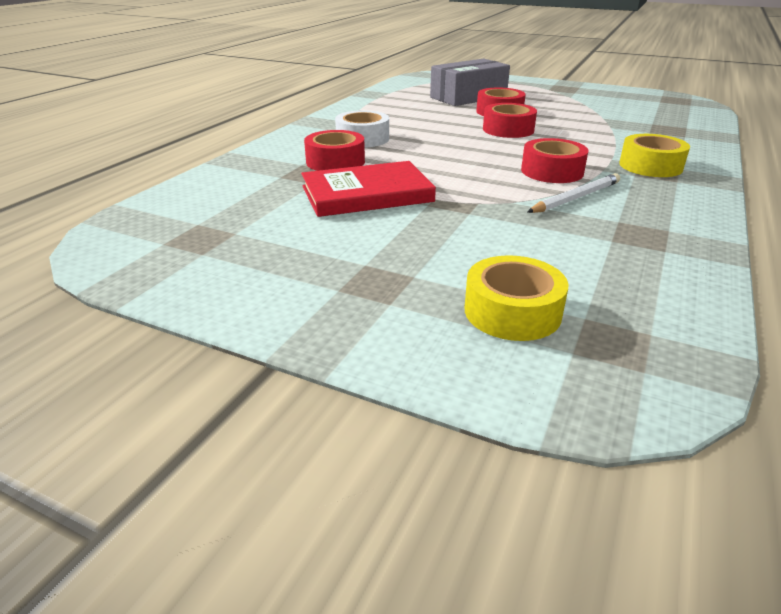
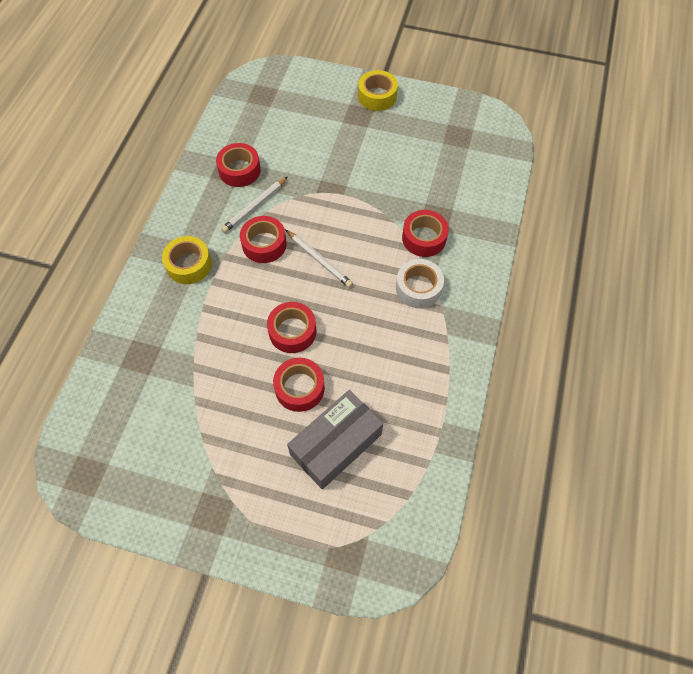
camera: 170 degrees right, 30 degrees up
(367, 194) = (386, 193): red book -> none
(476, 158) = (319, 260): none -> white pencil
(512, 312) = (299, 105): yellow tape -> yellow tape (377, 96)
(617, 232) = (239, 170): none -> red tape

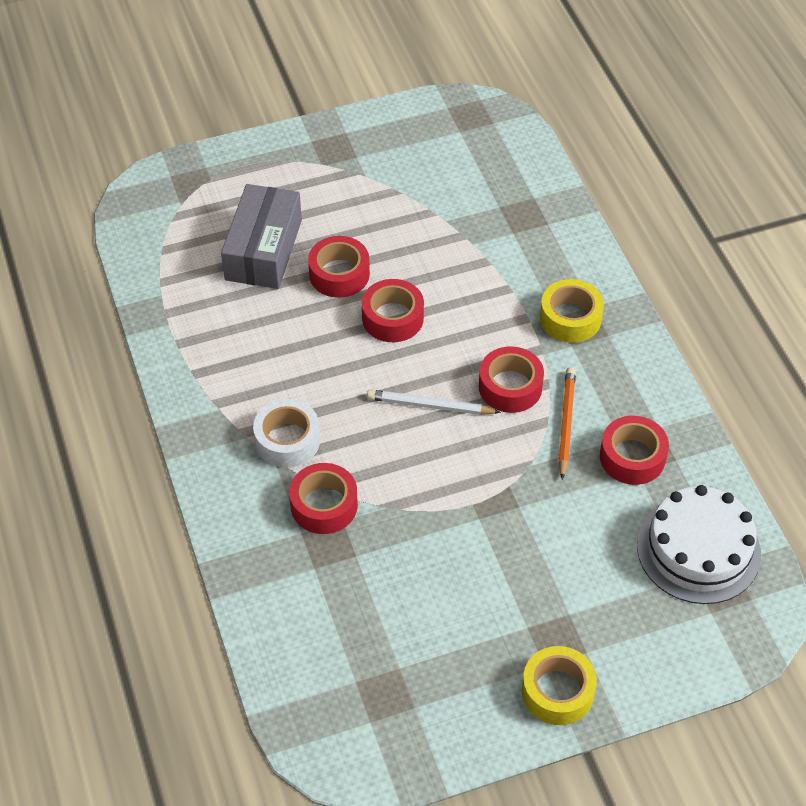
camera: 145 degrees right, 10 degrees down
(254, 206) = (566, 423): white pencil -> orange pencil
(255, 114) = (698, 550): none -> white cake

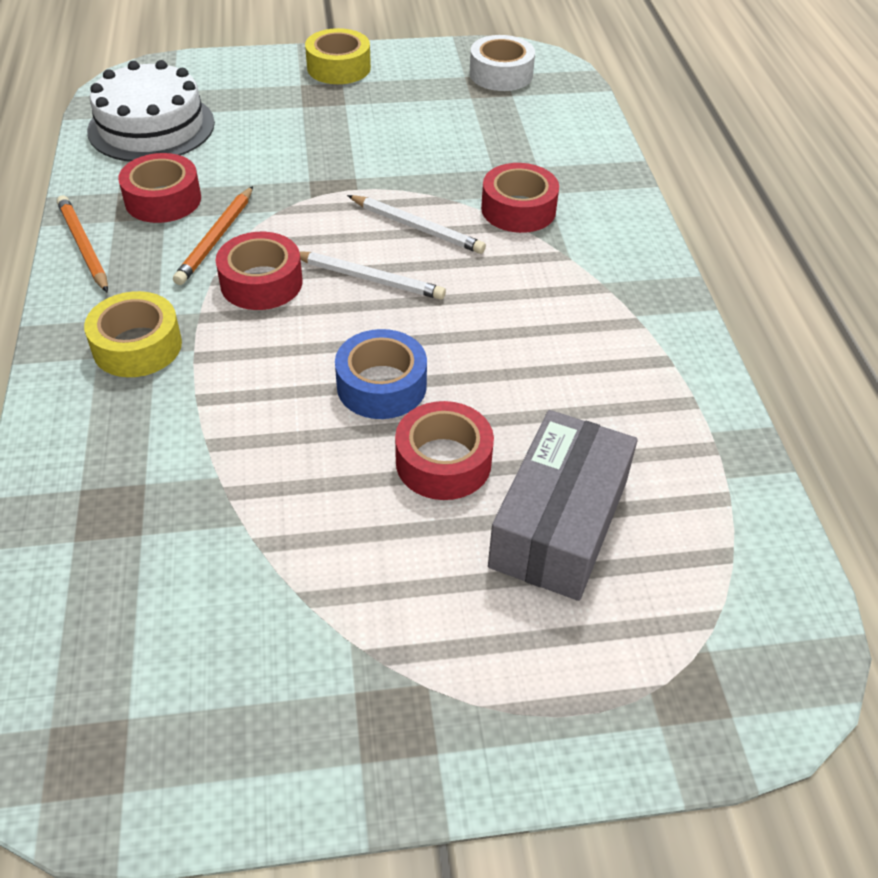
camera: 170 degrees left, 5 degrees down
(287, 440) = (551, 271): white tape -> white tape (501, 74)
(392, 318) = (381, 386): red tape -> blue tape
(406, 466) = (417, 227): none -> white pencil
(664, 396) = (83, 246): none -> orange pencil

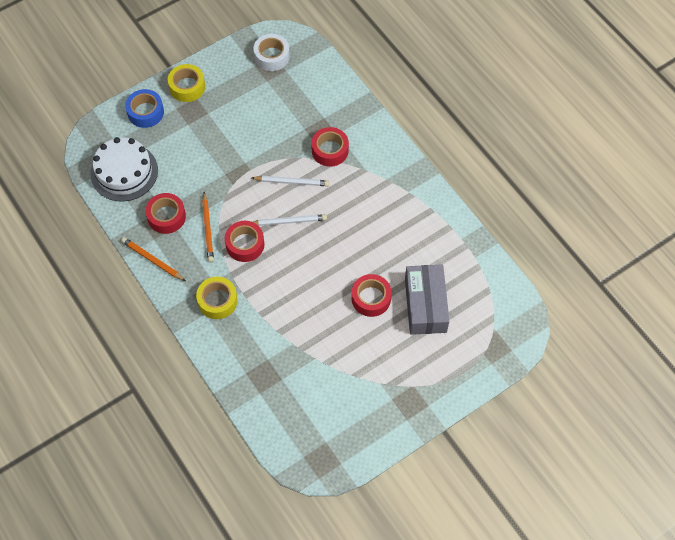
camera: 25 degrees left, 15 degrees up
(381, 386) = (327, 274): blue tape -> blue tape (145, 112)

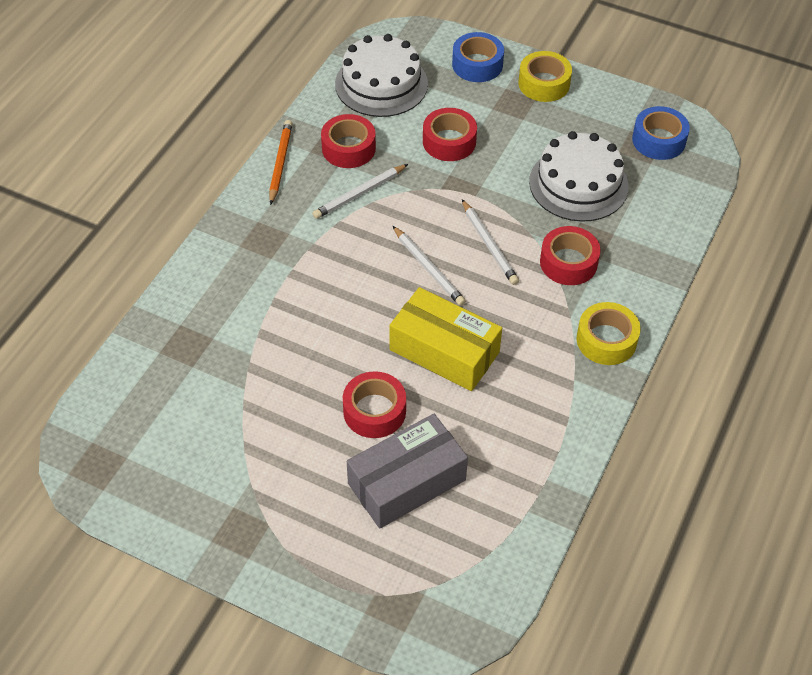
camera: 60 degrees right, 10 degrees down
(208, 229) = (359, 194): orange pencil -> white pencil
(217, 301) = (264, 249): yellow tape -> yellow tape (606, 340)
(245, 244) = (363, 239): red tape -> red tape (449, 141)
(272, 56) = (658, 140): white tape -> blue tape
(277, 114) = (578, 184): none -> white cake
(352, 243) = (444, 351): none -> yellow box

